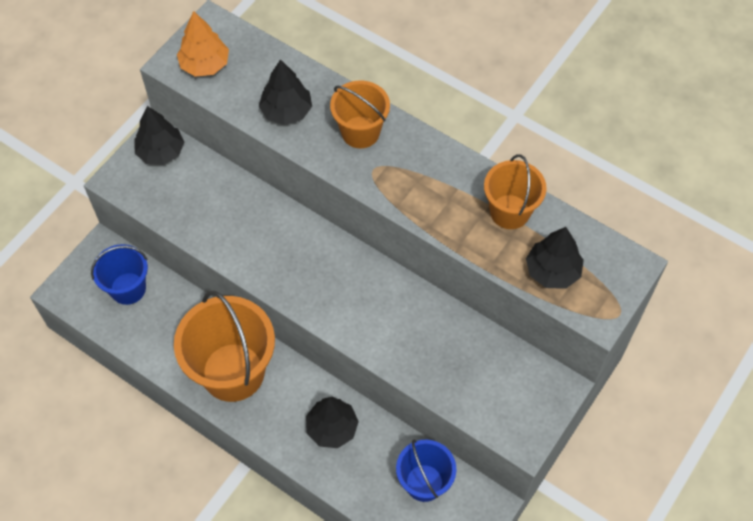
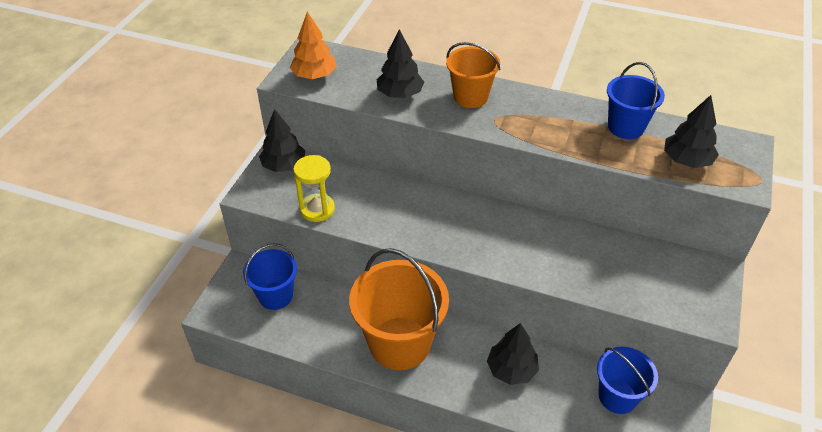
camera: 15 degrees left, 15 degrees down
(178, 216) = (317, 209): none -> yellow hourglass
(510, 212) = (626, 127): orange bucket -> blue bucket

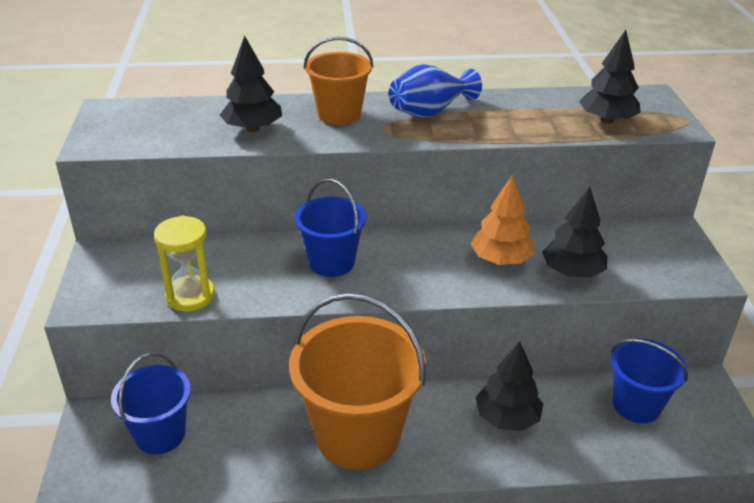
camera: 25 degrees left, 10 degrees down
(284, 166) = (117, 260): black tree -> black tree (572, 272)
(314, 75) = (130, 133): orange tree -> orange tree (500, 260)
(543, 112) = (430, 111): none -> blue vase
(626, 127) = (525, 106): blue bucket -> blue bucket (331, 262)

